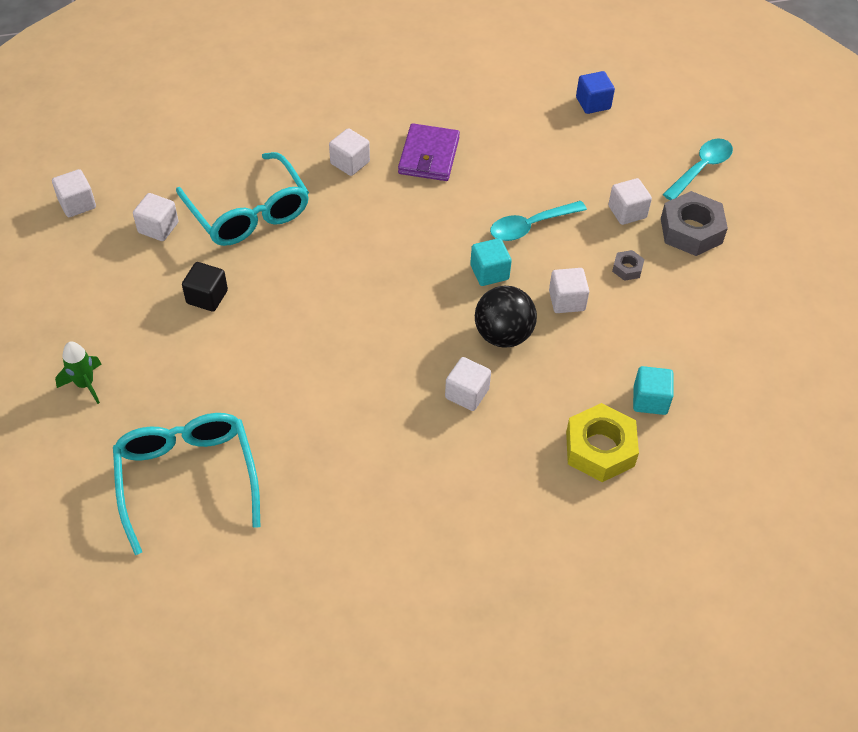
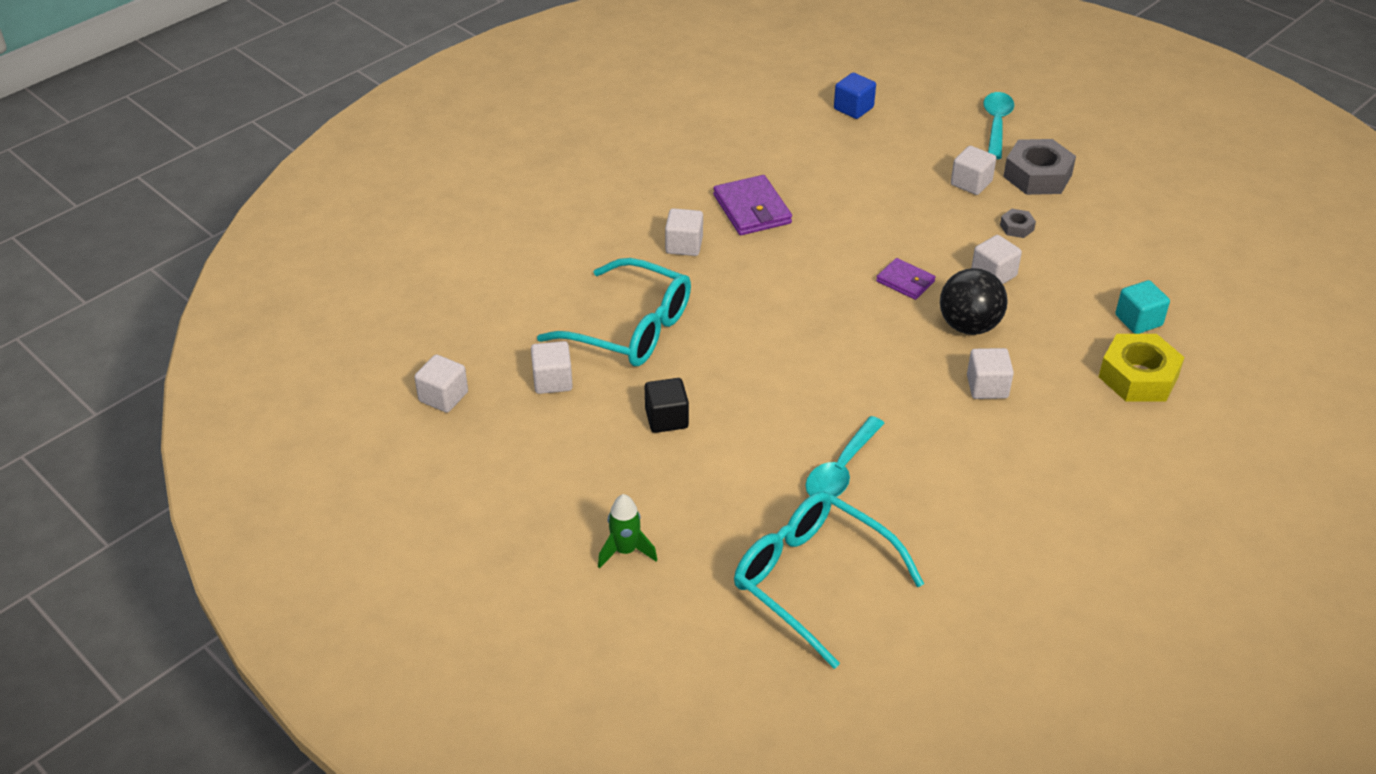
camera: 30 degrees left, 10 degrees down
(489, 272) = (905, 281): turquoise cube -> purple wallet
(530, 226) = (902, 229): turquoise spoon -> turquoise spoon (841, 469)

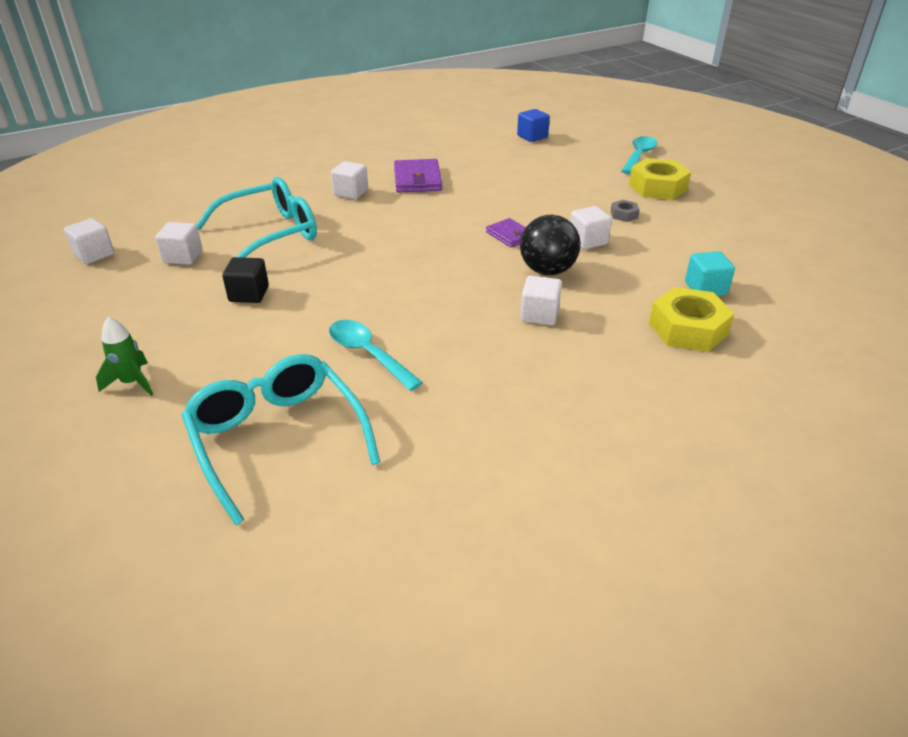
camera: 15 degrees right, 5 degrees down
(630, 328) = (270, 234): turquoise glasses -> turquoise glasses turned 75 degrees counterclockwise
(841, 469) = (368, 354): turquoise spoon -> turquoise spoon turned 90 degrees clockwise
(971, 183) = (600, 185): white cube -> none
(1037, 176) = (657, 187): grey nut -> yellow nut

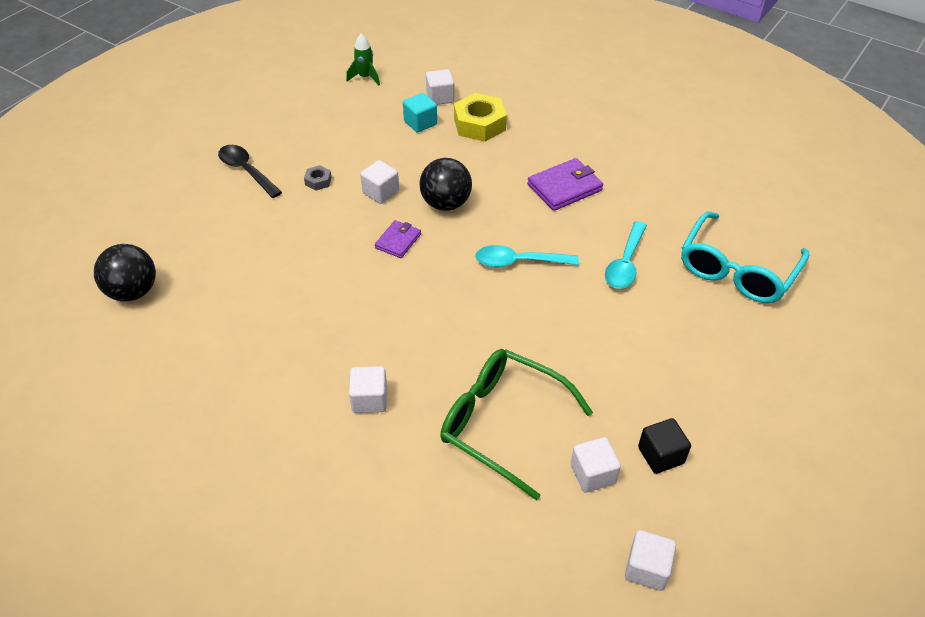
camera: 115 degrees left, 10 degrees up
(132, 383) = (765, 381): green rocket -> green rocket (365, 77)
(249, 294) = (611, 377): black cube -> black cube (660, 455)
(270, 234) = (502, 423): turquoise glasses -> green glasses
(417, 179) = (306, 353): purple wallet -> purple wallet (564, 187)
(532, 136) = (133, 291): blue cube -> black ball
(539, 315) = (511, 192): white cube -> white cube (440, 97)
(638, 156) = (168, 195): turquoise spoon -> turquoise spoon (519, 262)
(657, 187) = (246, 171): yellow nut -> black spoon

